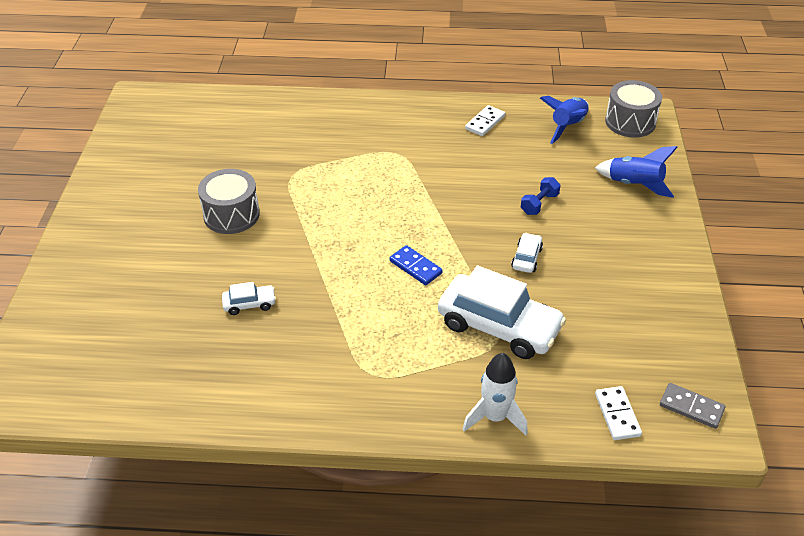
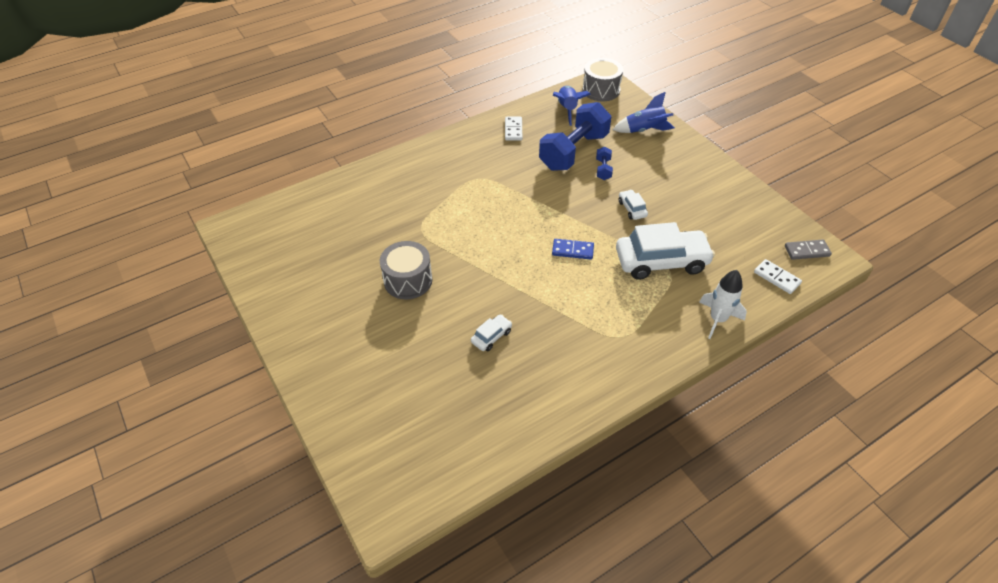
camera: 35 degrees left, 5 degrees up
(526, 172) = (574, 152): none -> blue dumbbell

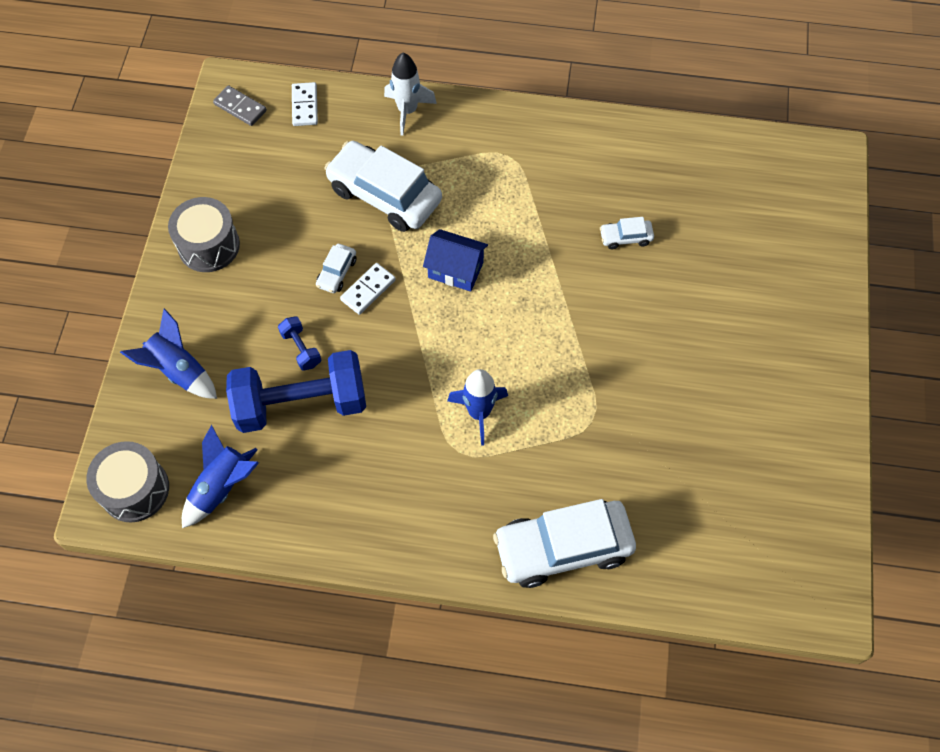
camera: 140 degrees left, 15 degrees up
(389, 175) = (563, 547): none -> white car
(408, 280) = (659, 360): grey drum -> grey drum (209, 245)
(484, 198) = (479, 413): none -> blue rocket
(513, 130) = (331, 505): white domino -> white domino (368, 290)
(572, 250) = (455, 270): blue domino -> blue house
(603, 169) = (301, 349): blue dumbbell -> blue dumbbell turned 75 degrees counterclockwise

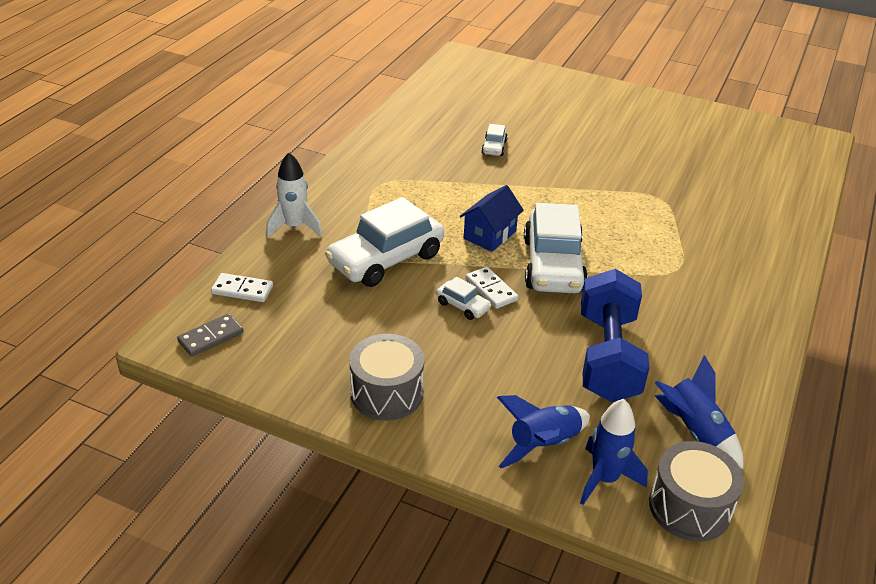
camera: 75 degrees left, 25 degrees down
(301, 349) = (544, 346): blue dumbbell -> none
(479, 413) = (641, 251): blue rocket -> blue rocket (605, 479)
(563, 547) = (771, 235): white car -> white car (553, 265)

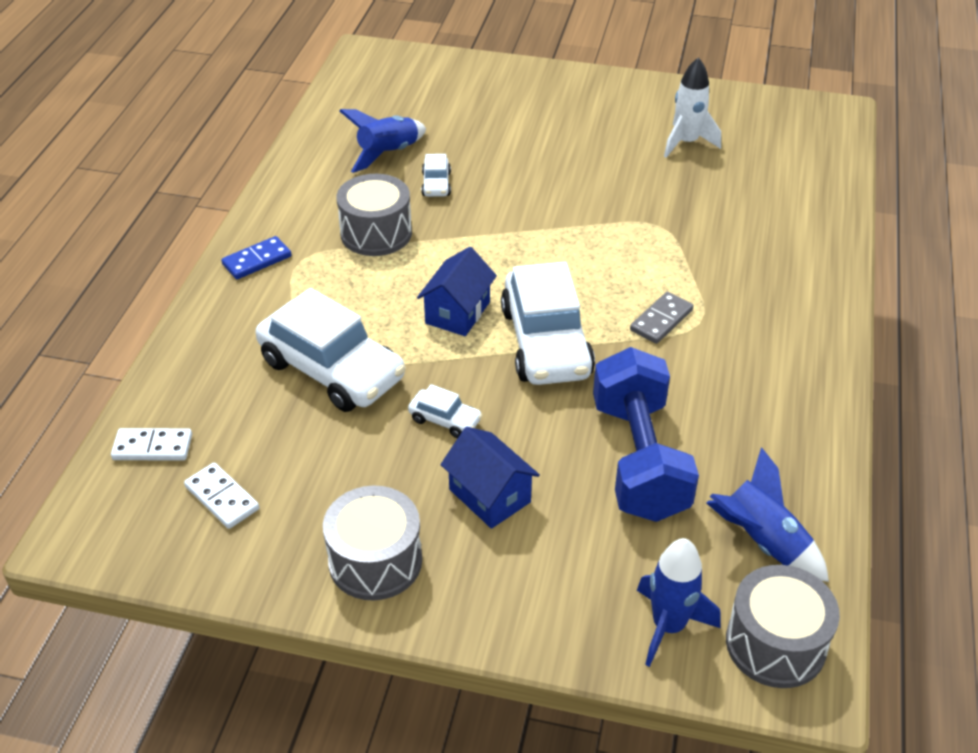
camera: 10 degrees left, 5 degrees up
(211, 337) = (127, 523): grey domino -> grey domino (661, 320)
(295, 227) = (201, 343): white rocket -> white rocket (686, 143)
(349, 179) = (257, 260): none -> blue domino
(386, 259) = (332, 370): white car -> white car turned 90 degrees counterclockwise
(441, 173) = (376, 233): none -> grey drum
(485, 363) = (489, 495): none -> blue house
(491, 290) = (475, 391): white domino -> white domino (222, 498)
(543, 444) = (585, 594): blue rocket -> blue rocket (388, 154)

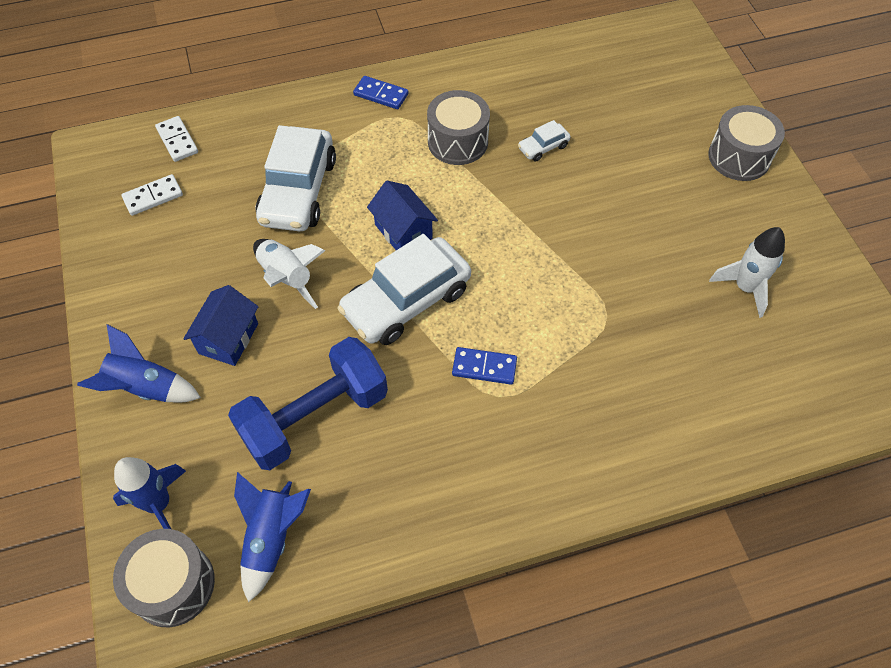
camera: 60 degrees right, 15 degrees up
(222, 498) = (153, 196): white domino -> white domino turned 45 degrees clockwise
(375, 561) = (139, 302): grey drum -> grey drum (739, 157)
(388, 154) = (557, 101): blue rocket -> blue rocket (146, 388)
(445, 420) = (287, 278): white car -> white rocket
(457, 312) = (403, 231): blue house -> blue house turned 60 degrees clockwise
(661, 320) = (484, 367): grey domino -> blue domino

